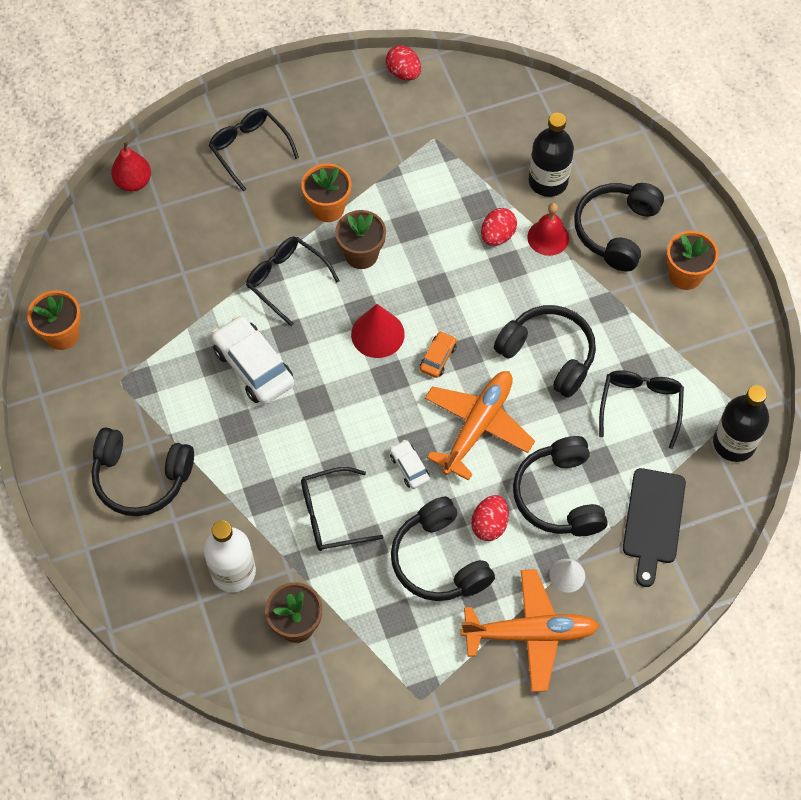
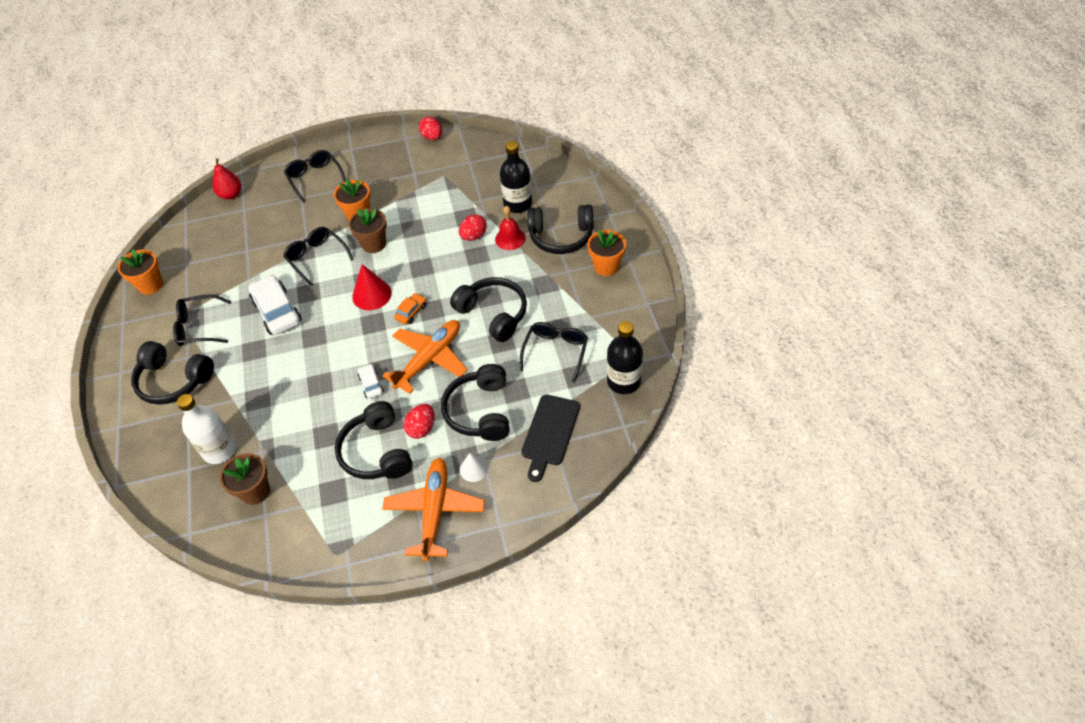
camera: 10 degrees right, 10 degrees down
(331, 515) = (304, 414): black glasses -> black glasses (198, 327)
(530, 633) = (435, 511): orange plane -> orange plane turned 90 degrees counterclockwise
(616, 231) = (561, 236): black headphones -> black headphones turned 120 degrees counterclockwise

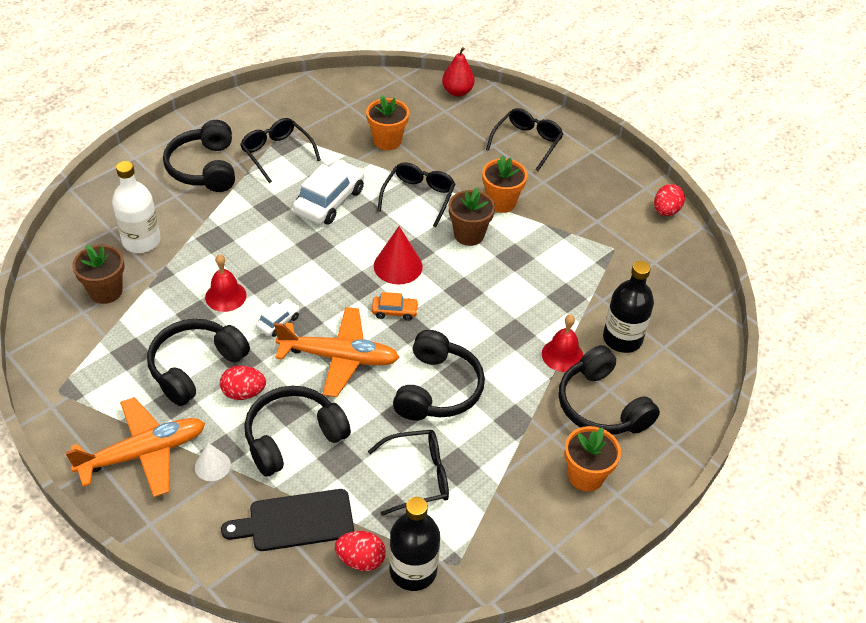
camera: 55 degrees right, 5 degrees down
(150, 285) = (307, 95): orange flower pot -> orange flower pot (387, 141)
(321, 410) = (225, 296): none -> red bell
(473, 236) = (541, 318): red egg -> red egg (361, 559)

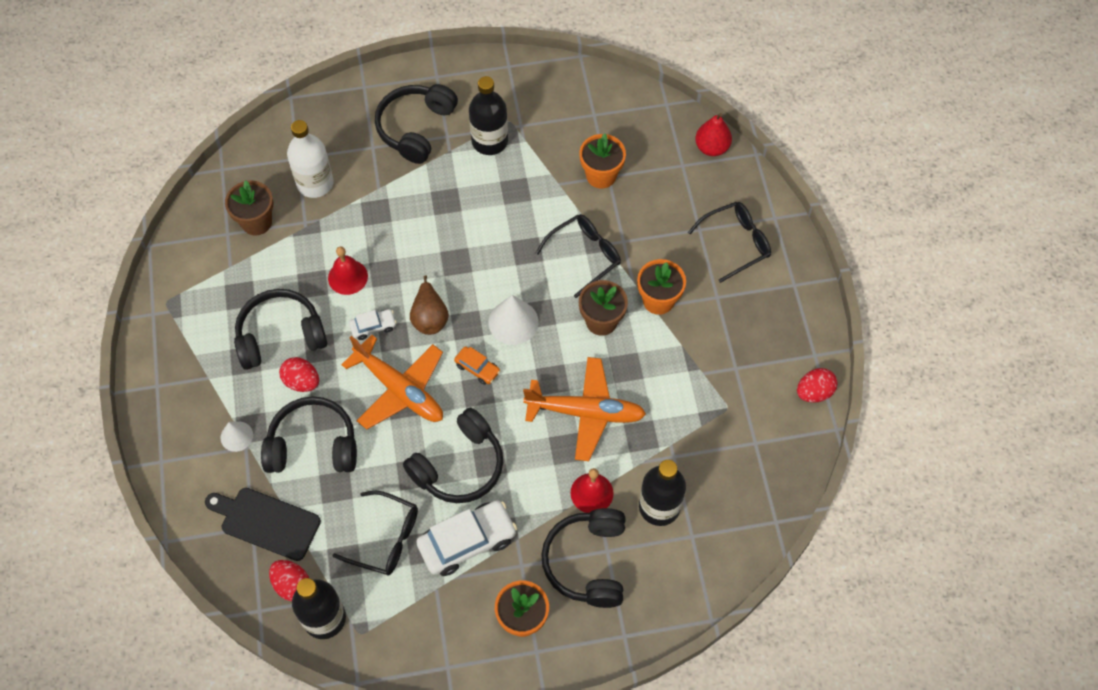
camera: 35 degrees right, 15 degrees up
(144, 453) = (193, 396): orange plane -> orange plane (586, 412)
(276, 153) = (489, 141): black glasses -> black bottle
(323, 294) = (430, 317): none -> brown pear
(329, 201) = (501, 219): white car -> white car (467, 542)
(398, 266) = (513, 322): red cone -> white cone

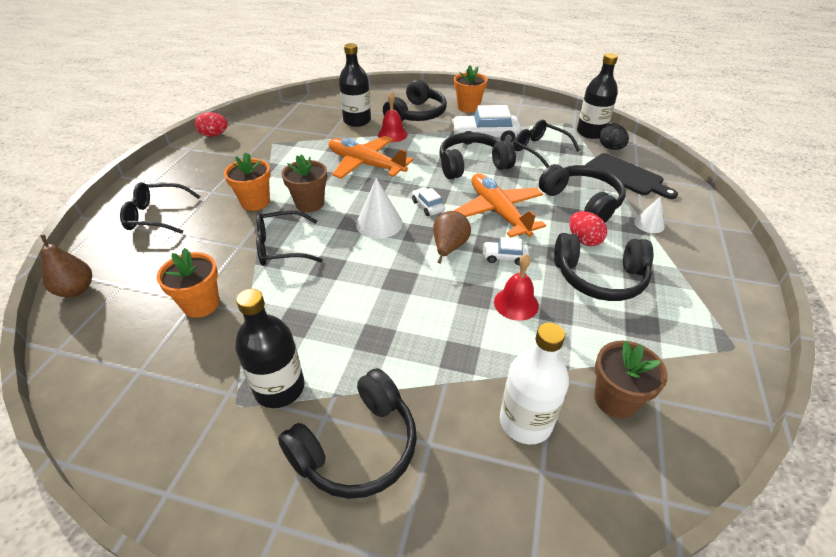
camera: 155 degrees left, 20 degrees down
(292, 585) = (610, 148): red egg -> black egg
(313, 446) = (582, 202): black headphones -> black headphones turned 150 degrees counterclockwise
(477, 368) = (428, 206): orange car -> white car
(711, 147) = (76, 290): red pear -> brown pear

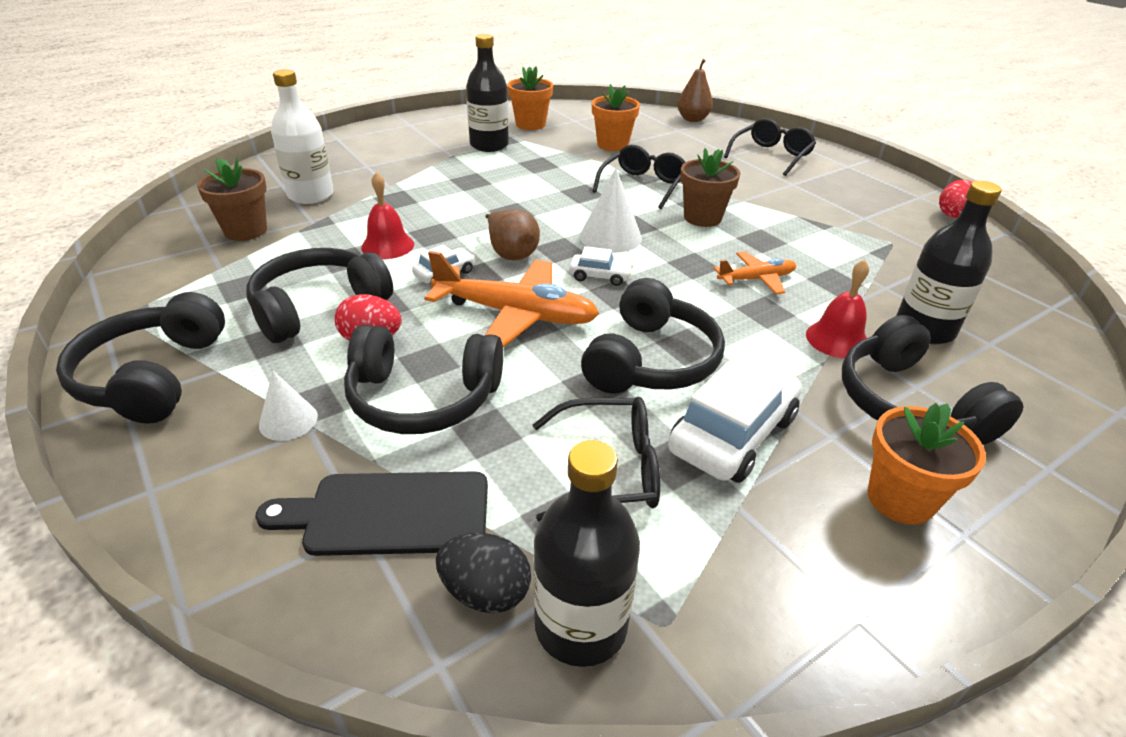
camera: 130 degrees right, 5 degrees down
(255, 202) = (742, 196): orange flower pot -> orange flower pot (530, 124)
(357, 446) = (408, 150): black headphones -> black headphones (153, 376)
(365, 164) = (756, 279): orange plane -> orange plane, size x0.55

